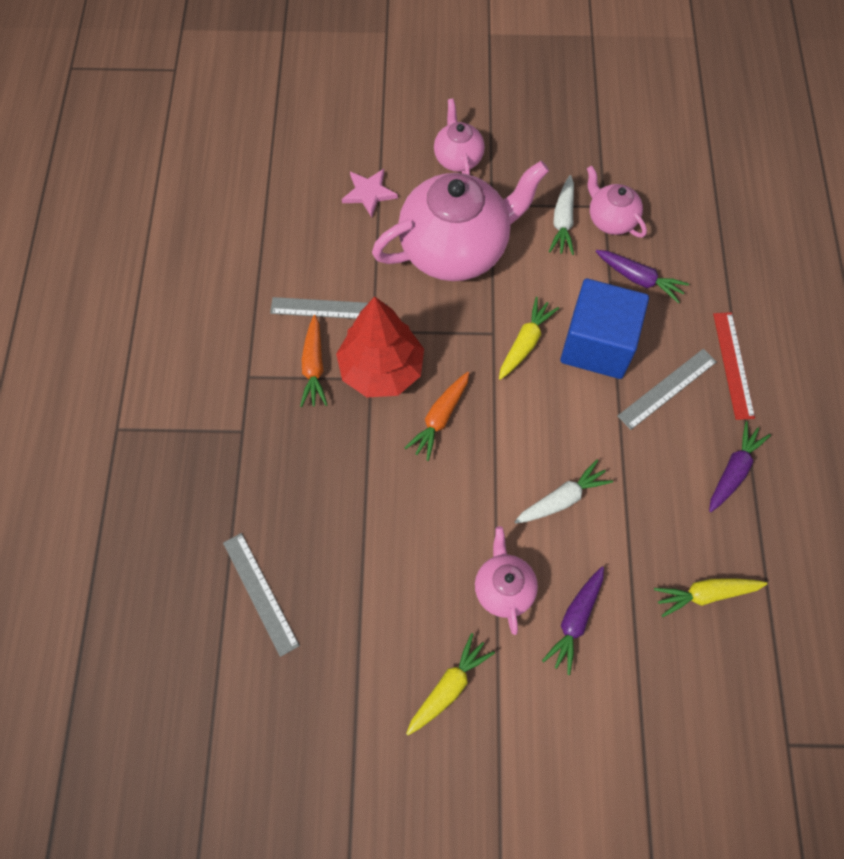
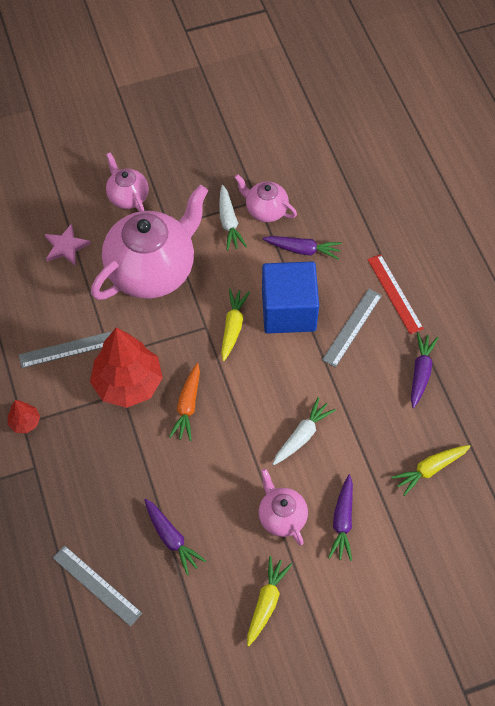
camera: 20 degrees left, 5 degrees down
(251, 376) = (25, 422): none -> red tree
(314, 366) = (73, 398): orange carrot -> none
(365, 568) = (171, 538): none -> purple carrot

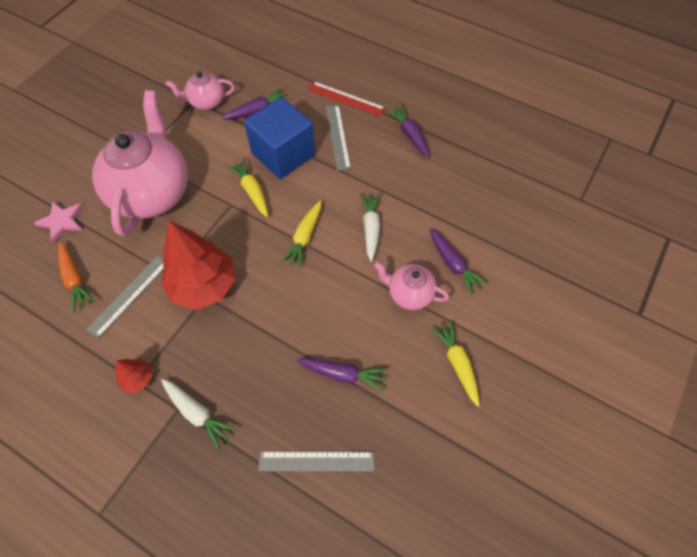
camera: 40 degrees left, 0 degrees up
(128, 197) = (87, 156): pink teapot -> none
(188, 406) = (267, 268): orange carrot -> orange carrot (75, 279)
(229, 222) = (185, 125): white carrot -> white carrot (197, 413)
(430, 469) = (475, 189): yellow carrot -> yellow carrot (304, 237)

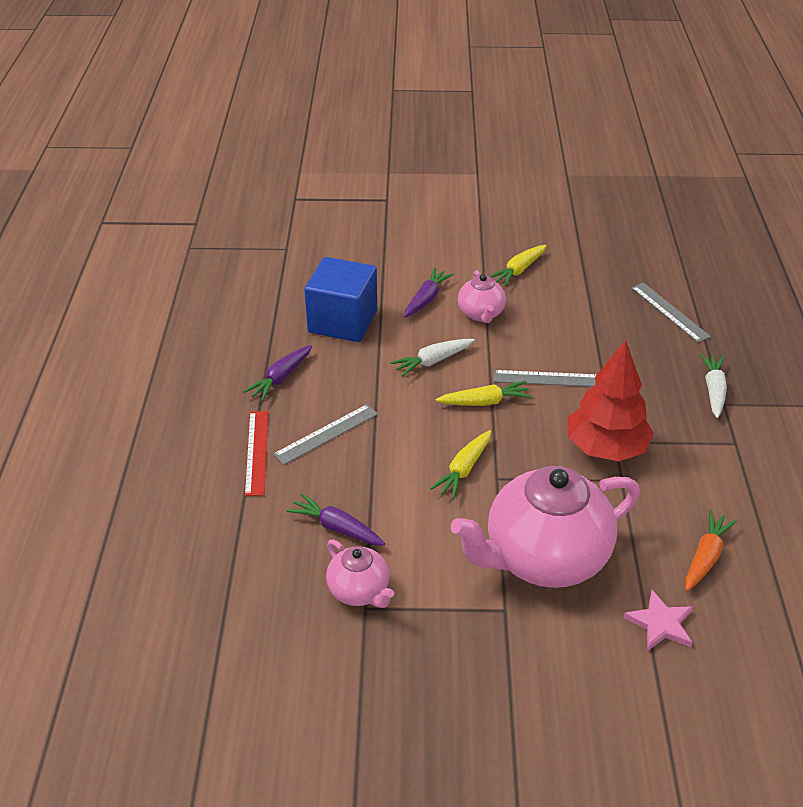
camera: 120 degrees left, 20 degrees down
(128, 295) = (674, 499): grey ruler -> grey ruler (548, 379)
(138, 379) = (732, 443): red tree -> none
(283, 154) = (390, 468): blue cube -> blue cube (342, 321)
(343, 374) = (591, 324): purple carrot -> none

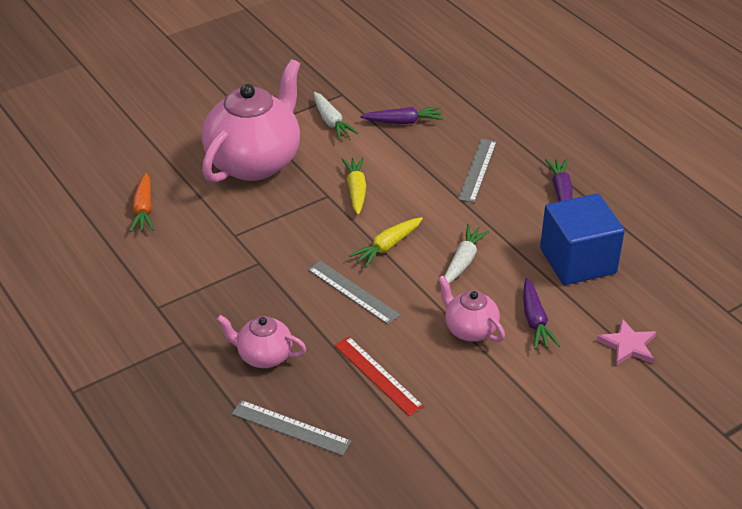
camera: 145 degrees right, 0 degrees up
(257, 452) = (508, 138): red ruler -> red ruler (377, 375)
(359, 591) = (353, 99): pink teapot -> pink teapot (263, 356)
(519, 270) = (484, 404): yellow carrot -> none
(548, 379) = (353, 292): grey ruler -> grey ruler turned 75 degrees clockwise
(605, 448) = (262, 253): red tree -> none
(660, 624) = (156, 159): pink star -> pink star (628, 345)
(713, 390) = (199, 351): white carrot -> white carrot (331, 122)

